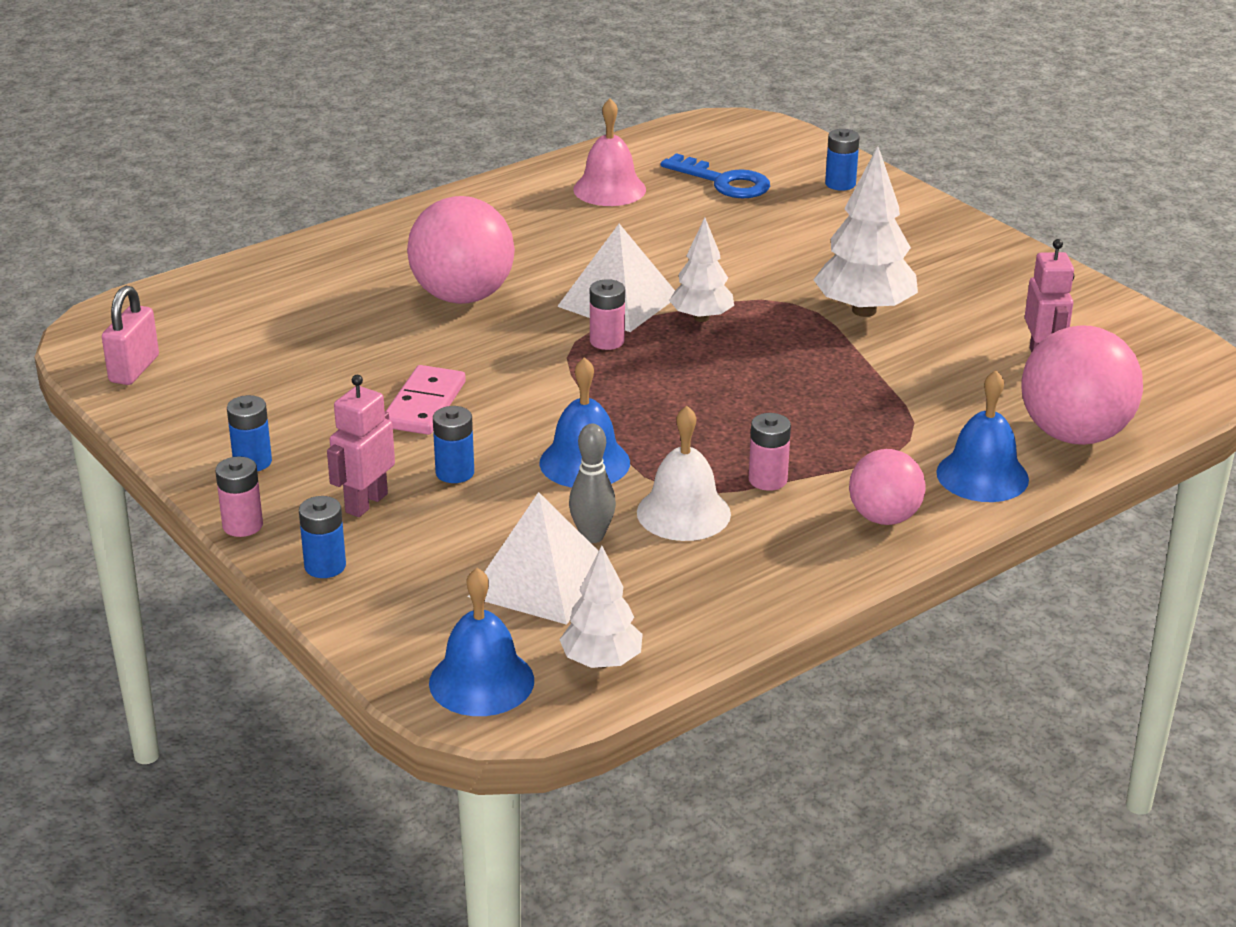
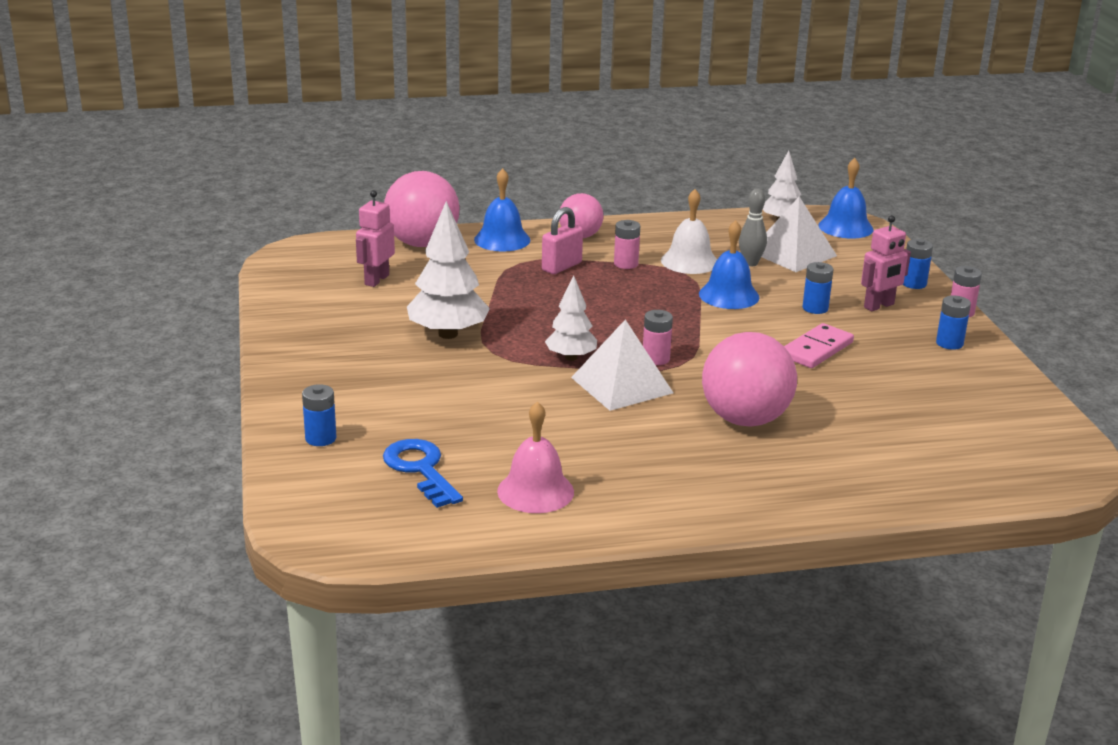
camera: 155 degrees left, 5 degrees down
(134, 369) = (1037, 426): pink padlock -> pink padlock (561, 266)

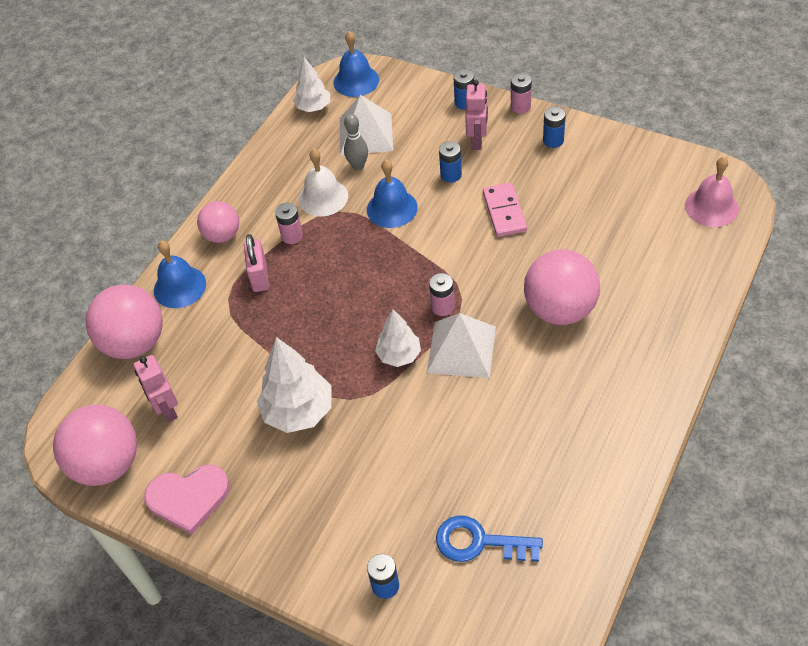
camera: 45 degrees left, 25 degrees up
(295, 277) = (107, 464): none -> pink ball
(303, 320) = (188, 498): none -> pink heart
(535, 491) = (559, 486): pink bell -> pink bell (711, 207)

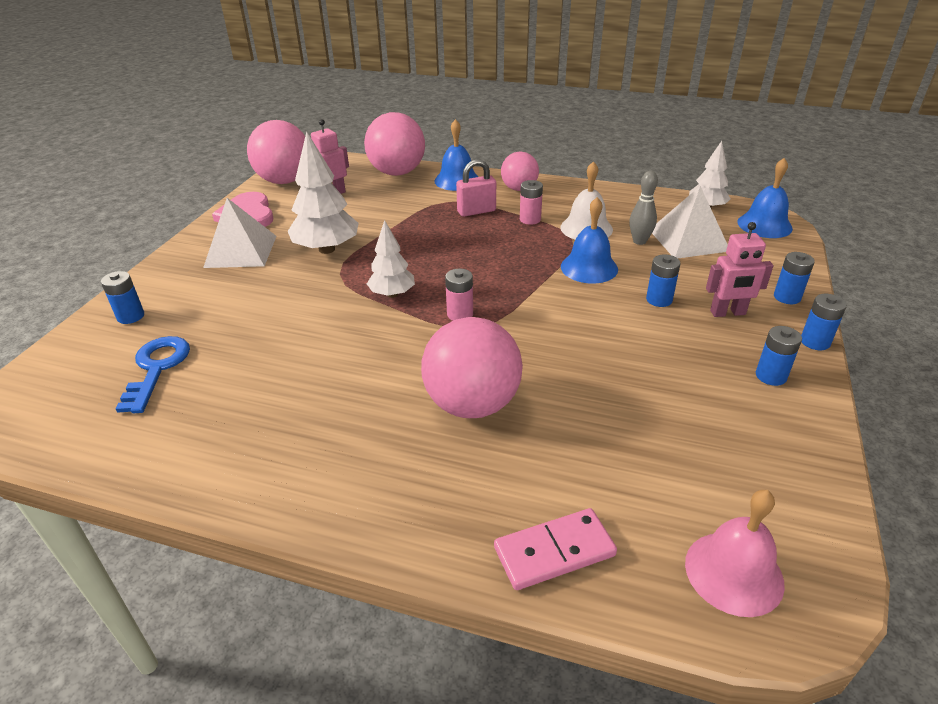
camera: 75 degrees right, 15 degrees down
(461, 349) = (403, 332): white pyramid -> white pyramid (241, 251)
(504, 212) = (619, 345): pink domino -> pink domino (554, 552)
(520, 106) = (815, 342): pink battery -> blue battery

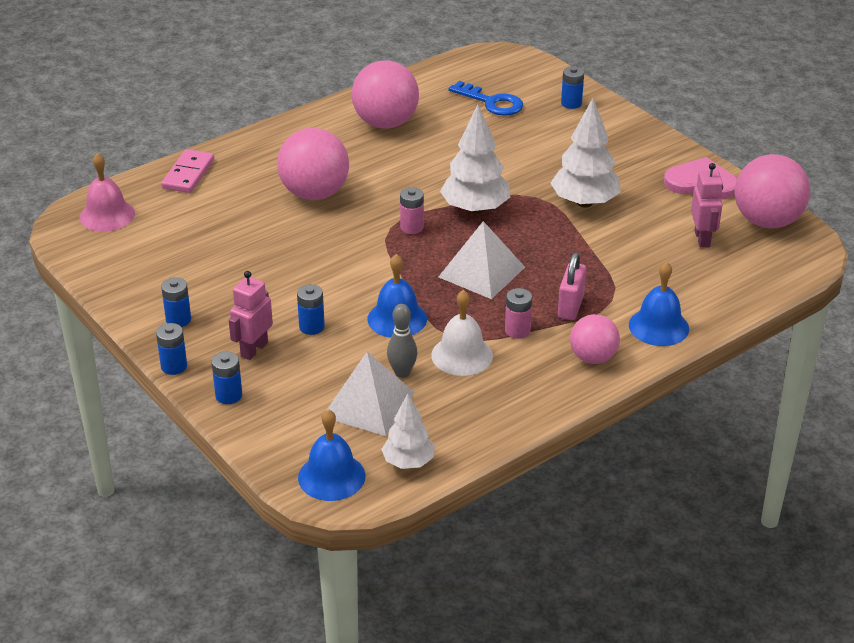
camera: 125 degrees right, 0 degrees up
(241, 251) = (627, 163): white pyramid -> white pyramid (481, 272)
(392, 294) = (475, 209): white tree -> white tree, size x1.61
(397, 172) = (720, 296): pink ball -> pink ball (385, 123)

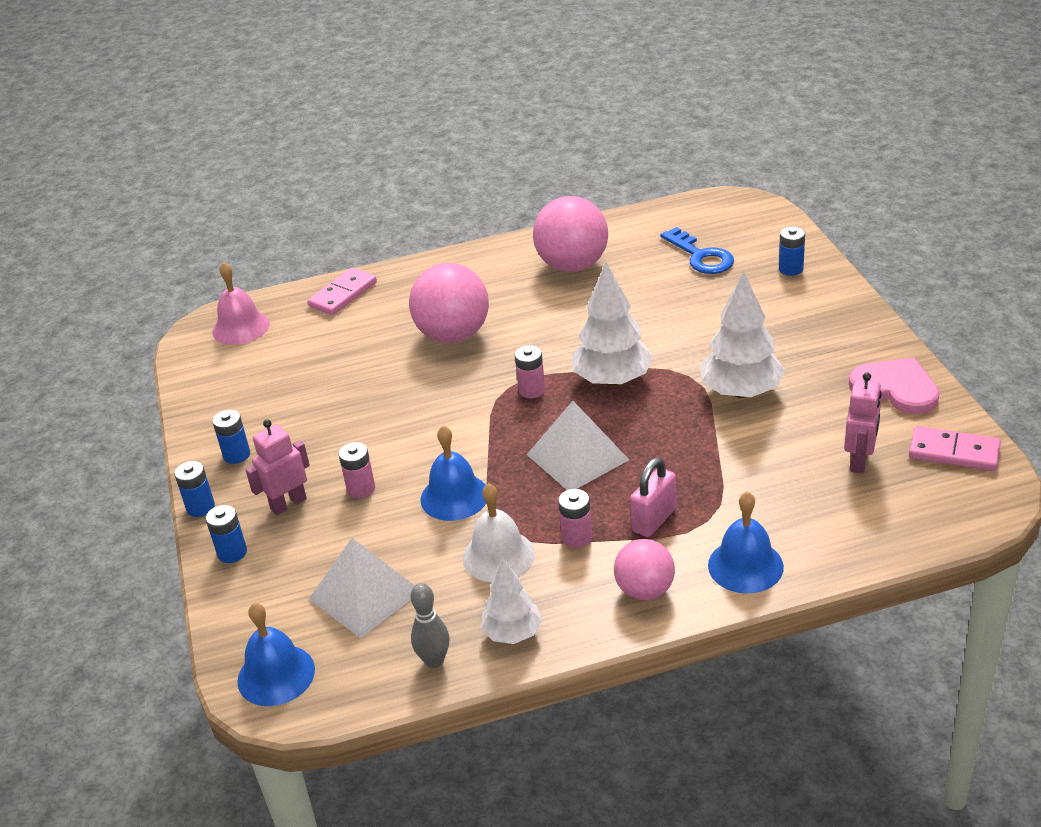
camera: 25 degrees right, 0 degrees up
(311, 327) = (361, 489): blue battery -> pink battery
(402, 373) = (422, 564): grey bowling pin -> grey bowling pin (434, 661)
(408, 462) = (365, 677): white tree -> white tree (512, 633)
(767, 221) = (954, 452): pink ball -> pink domino

